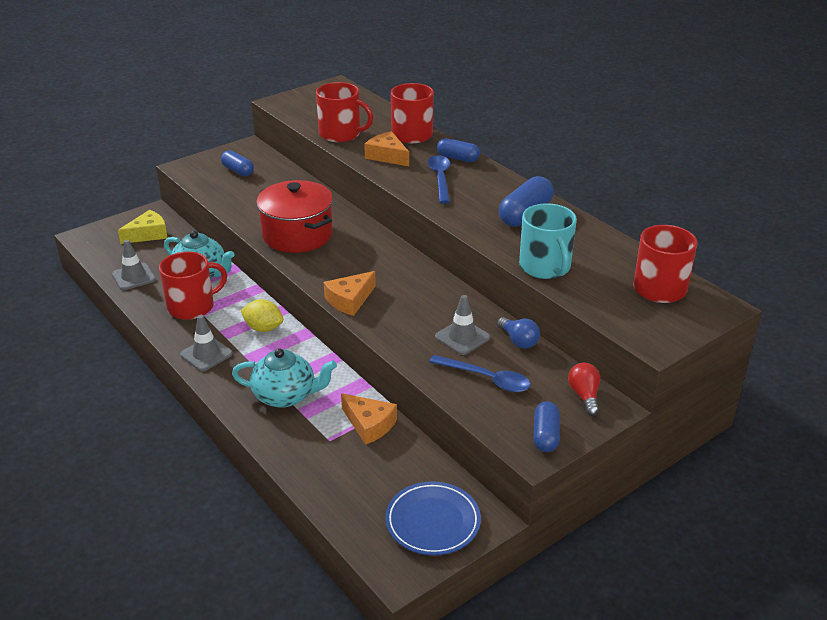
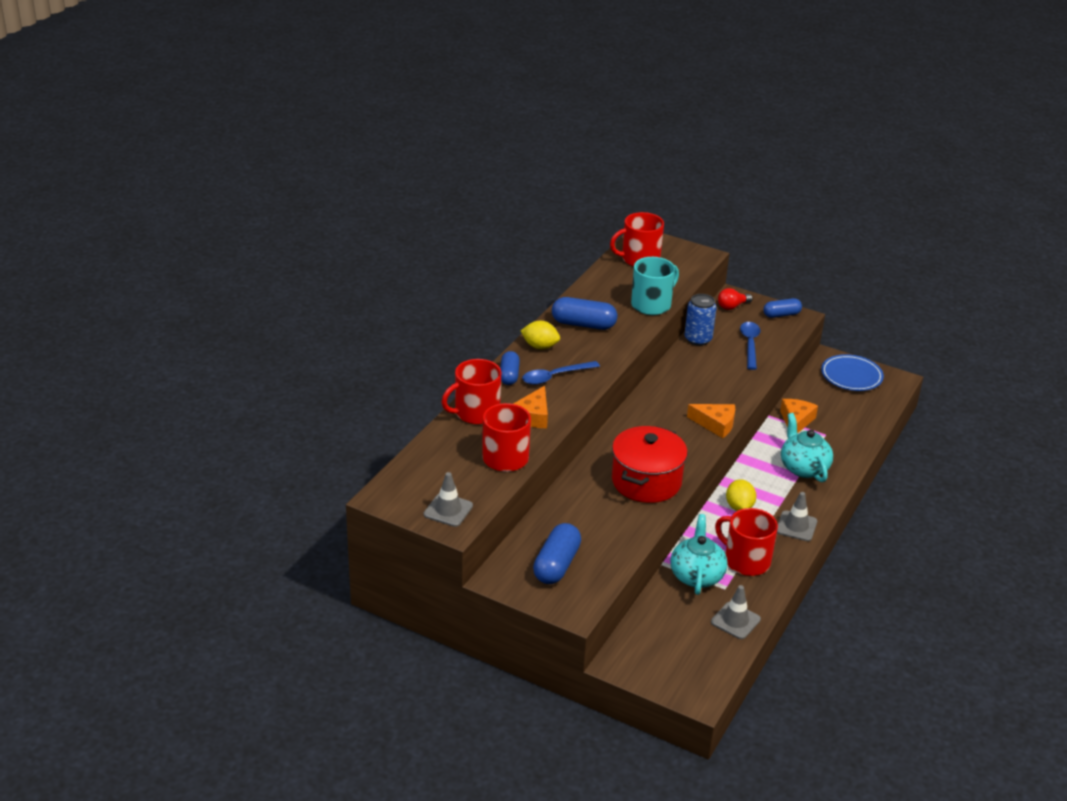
camera: 115 degrees left, 0 degrees up
(148, 234) = (659, 646): yellow cheese -> none
(238, 171) = (556, 565): blue capsule -> blue capsule, size x1.54
(462, 337) = (715, 363): grey traffic cone -> grey traffic cone (448, 510)
(497, 182) = (540, 346): none -> yellow lemon
(518, 341) = (698, 339): blue light bulb -> blue can

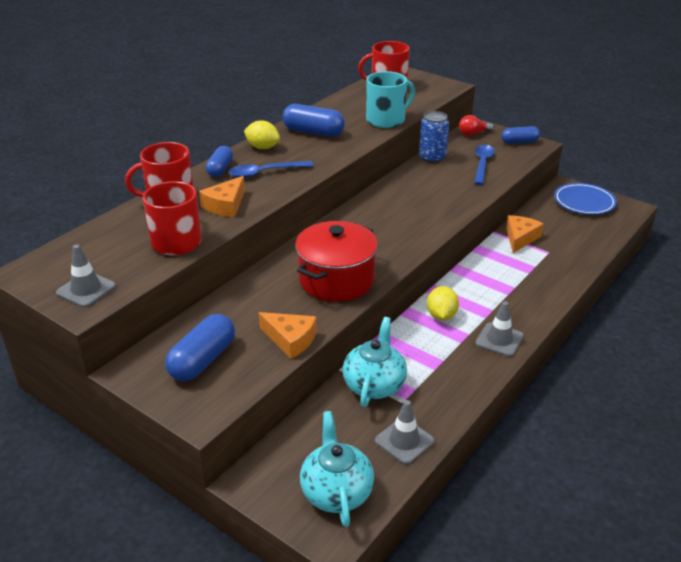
camera: 10 degrees right, 0 degrees up
(715, 424) = (427, 230): orange cheese -> orange cheese (290, 339)
(746, 561) = (434, 373): red mug -> none
(803, 468) = (519, 282): turquoise teapot -> turquoise teapot (336, 491)

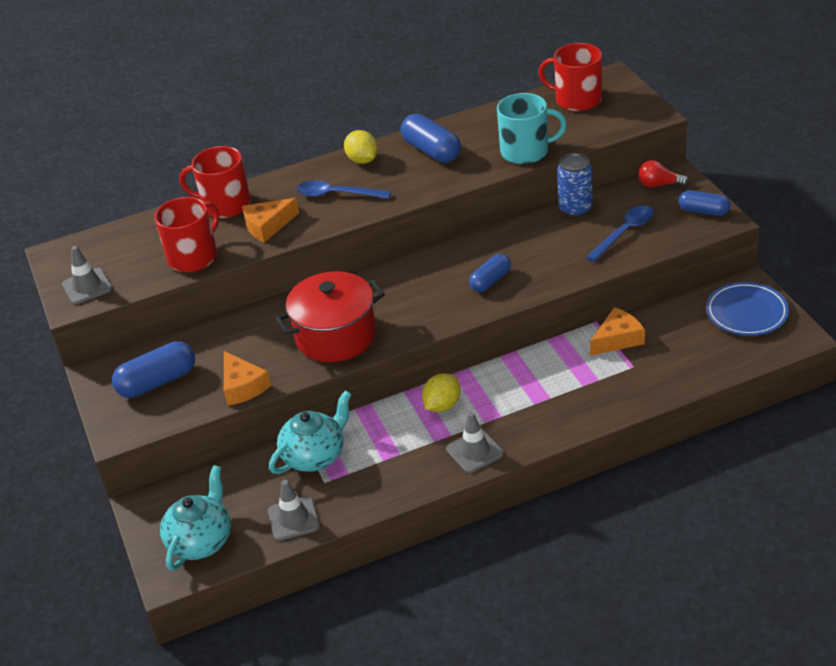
camera: 35 degrees right, 5 degrees up
(220, 169) = (299, 179): blue capsule -> blue capsule (490, 281)

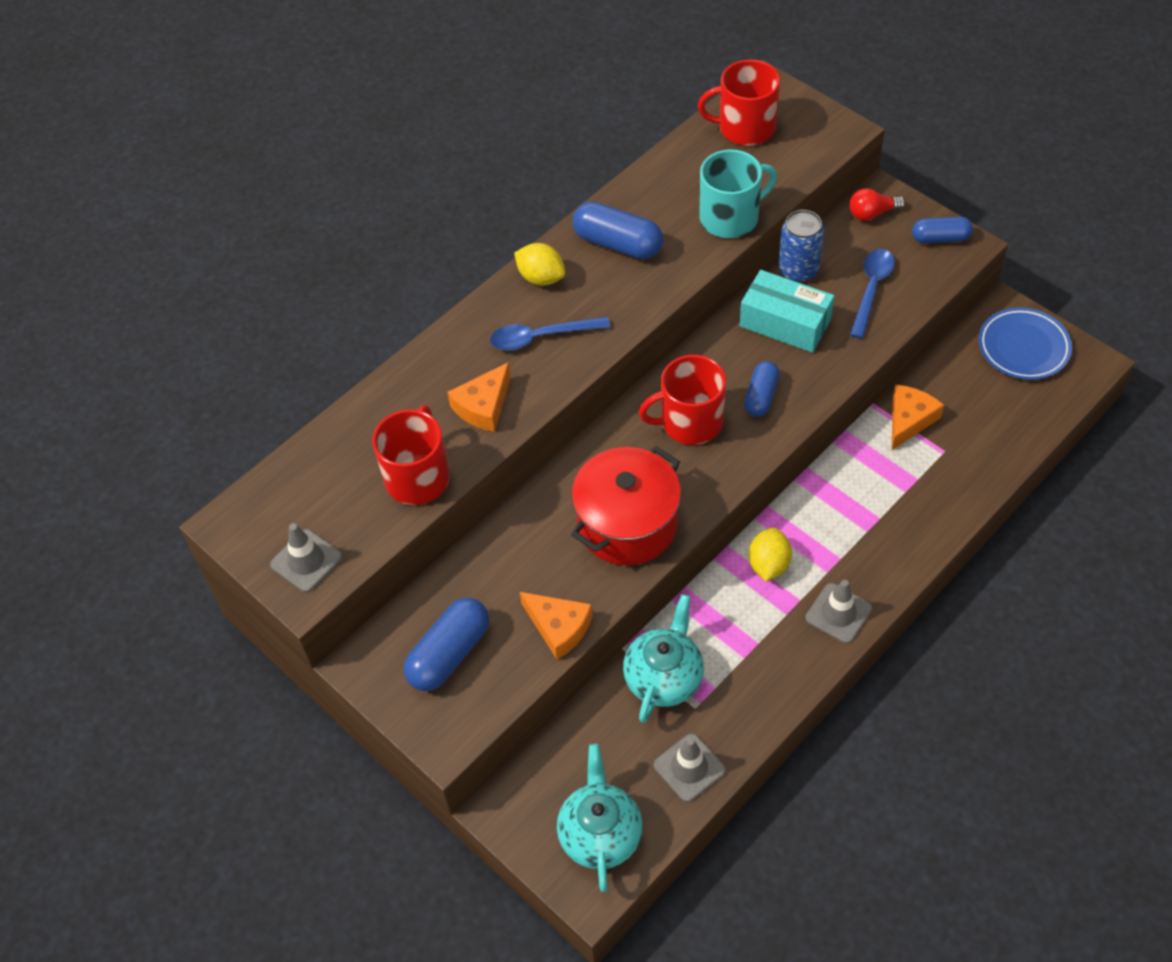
camera: 25 degrees left, 15 degrees up
(225, 205) = (408, 388): red mug -> red mug (689, 422)
(541, 239) = (785, 323): none -> turquoise box

